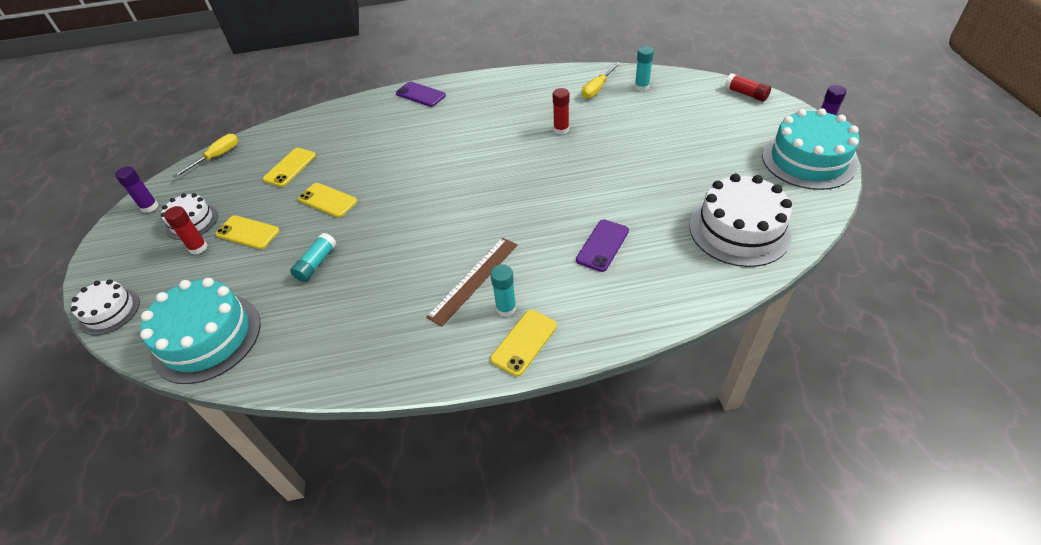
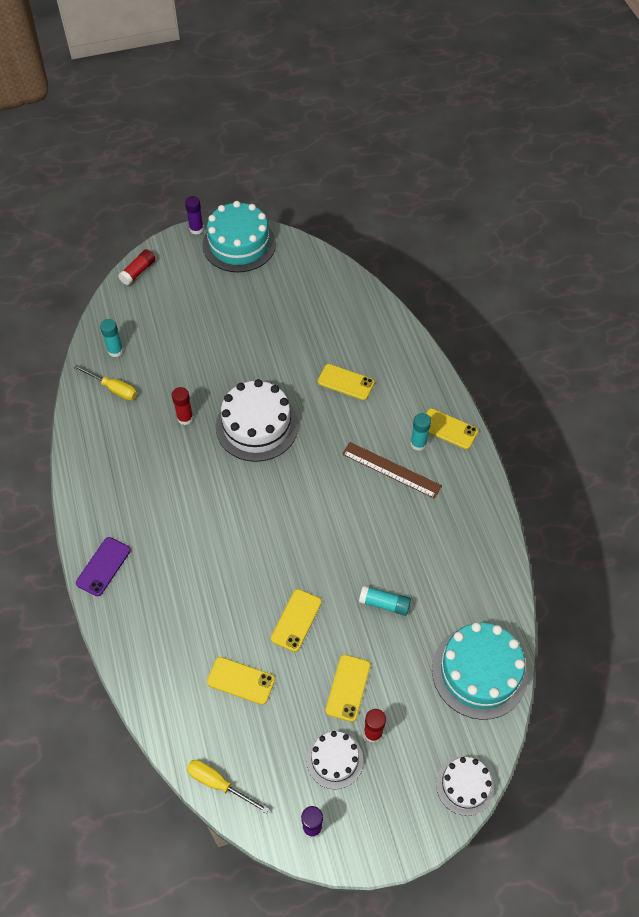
camera: 100 degrees left, 10 degrees up
(602, 245) = (345, 382): purple phone -> yellow phone
(739, 230) = (323, 296): white cake -> white cake (257, 426)

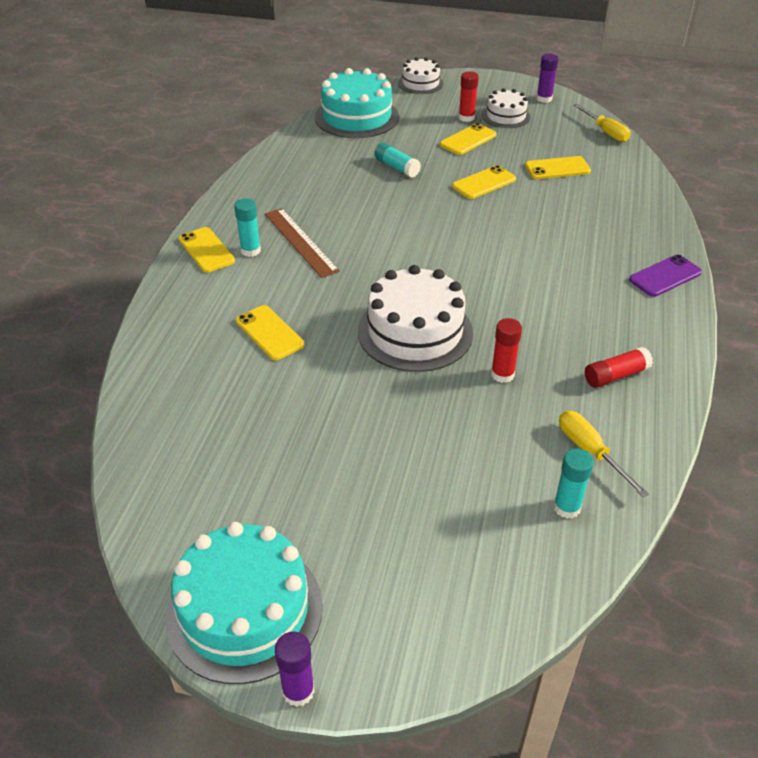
camera: 150 degrees left, 15 degrees down
(138, 272) = (465, 644): red glue stick -> red glue stick (616, 376)
(241, 680) = (557, 168): yellow phone -> yellow phone turned 60 degrees counterclockwise

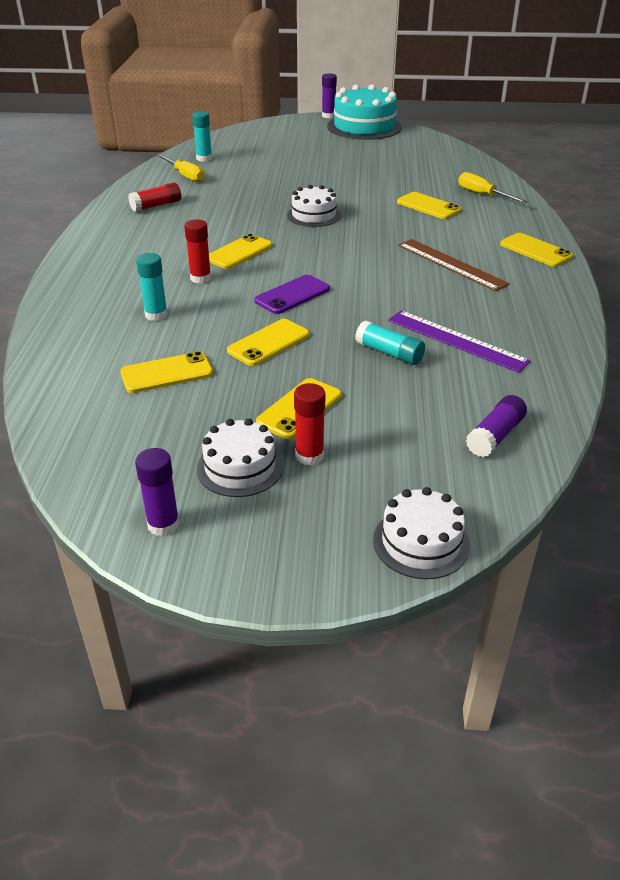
camera: 170 degrees right, 5 degrees down
(250, 250) = (493, 253): turquoise glue stick -> turquoise glue stick (156, 315)
(343, 171) = (456, 340): none -> purple ruler
(357, 117) = (495, 436): turquoise cake -> purple glue stick
(415, 332) = (314, 215): white cake -> white cake, size x0.57
(502, 374) = (242, 200): red glue stick -> red glue stick (200, 278)
(506, 279) = (239, 252): none -> yellow phone
(605, 132) = (70, 450): yellow screwdriver -> yellow screwdriver (483, 195)
(665, 276) = (82, 267): purple phone -> purple phone (292, 295)

